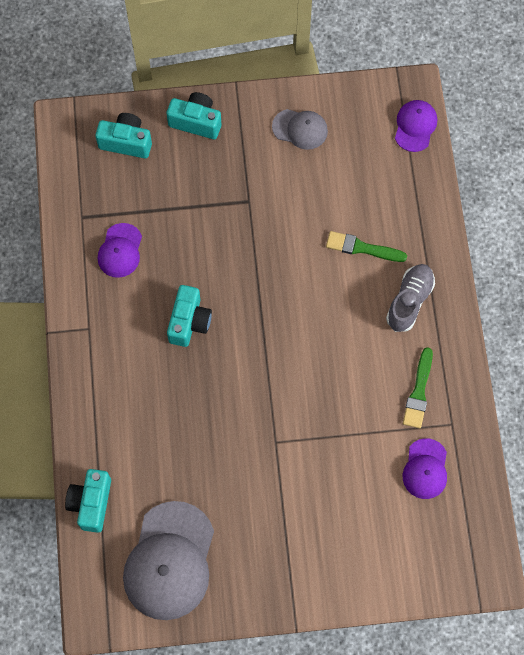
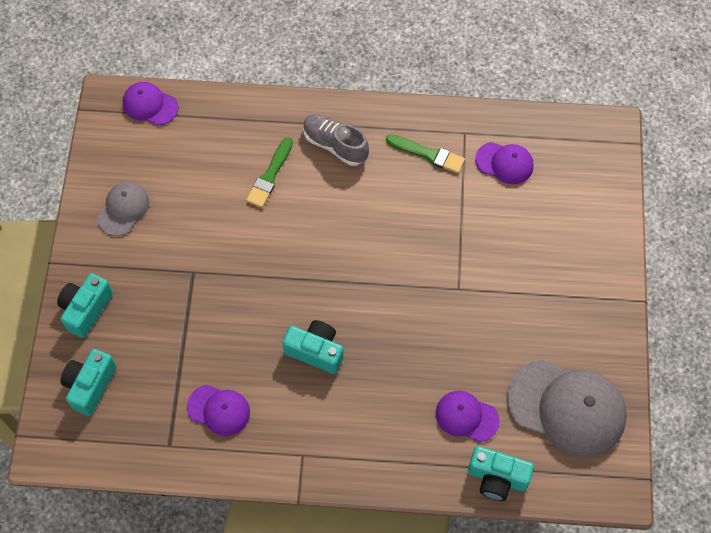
camera: 80 degrees left, 5 degrees down
(146, 467) = (466, 416): none -> purple cap

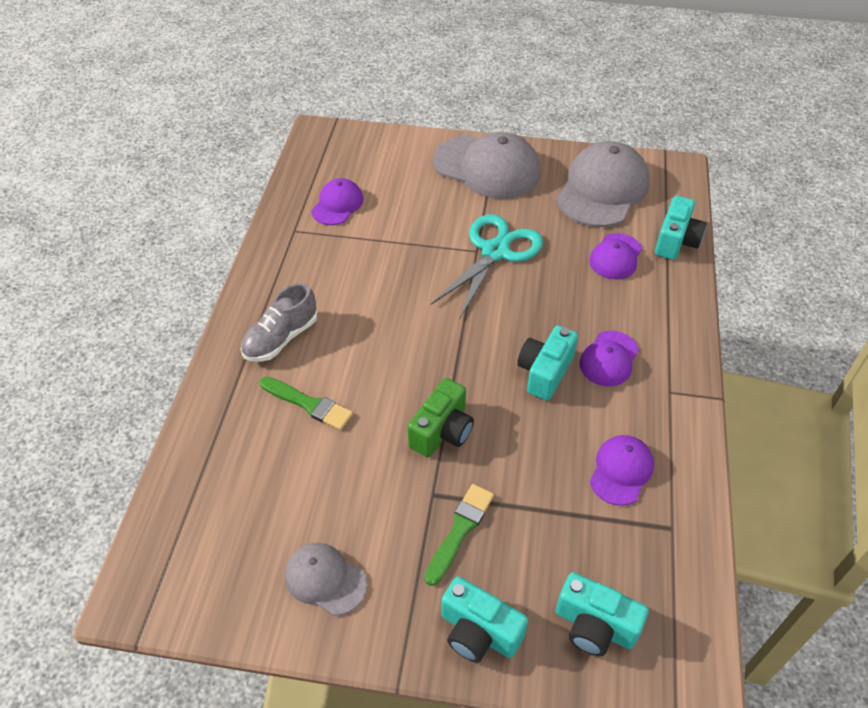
camera: 85 degrees left, 15 degrees down
(150, 105) = (160, 541): purple cap -> purple cap (609, 359)
(250, 274) = (442, 431): none -> green camera
(428, 154) = (313, 260): green brush -> green brush (460, 530)
(459, 305) = (495, 252): none -> turquoise scissors
(583, 293) = (487, 167): none -> grey cap

